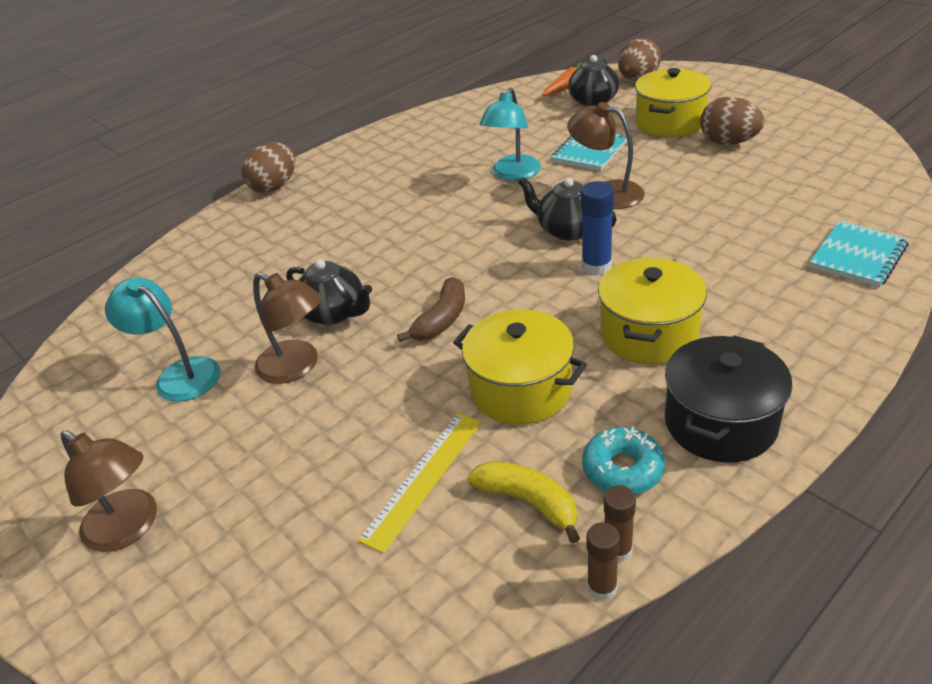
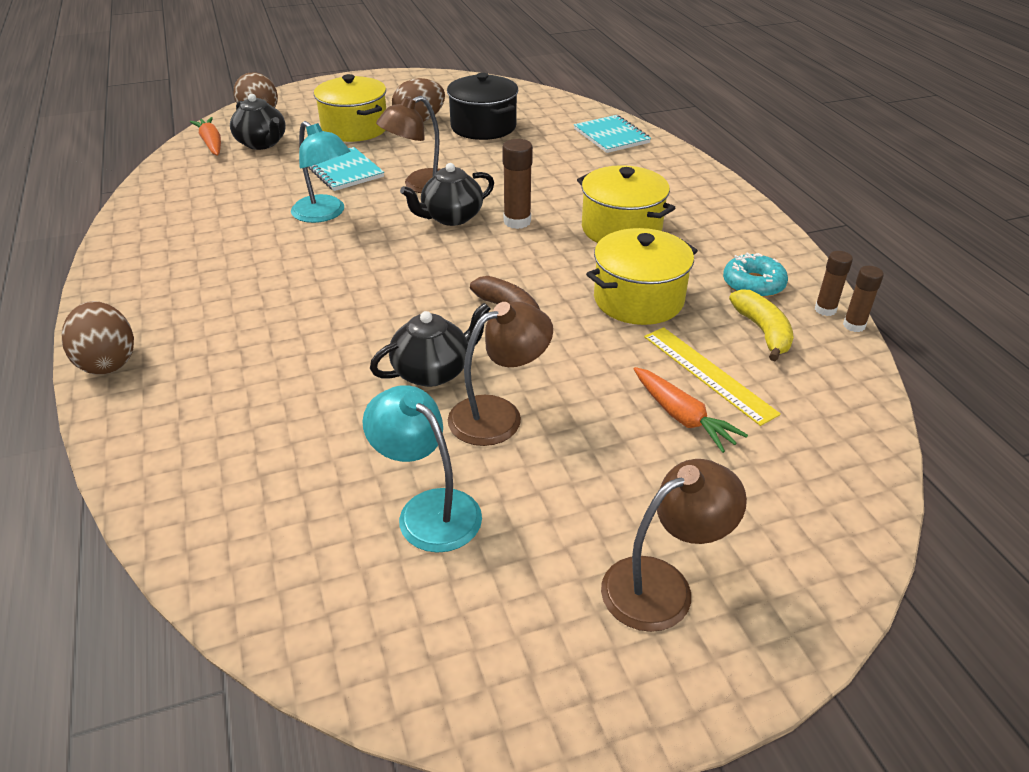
camera: 70 degrees left, 0 degrees up
(179, 374) = (428, 509): turquoise lamp -> turquoise lamp turned 75 degrees clockwise
(345, 478) = (682, 417): none -> orange carrot
(528, 502) = (763, 331): yellow banana -> yellow banana turned 105 degrees clockwise
(596, 266) = (517, 221): blue glue stick -> brown glue stick
(720, 422) = (733, 236): black pot -> black pot (483, 127)

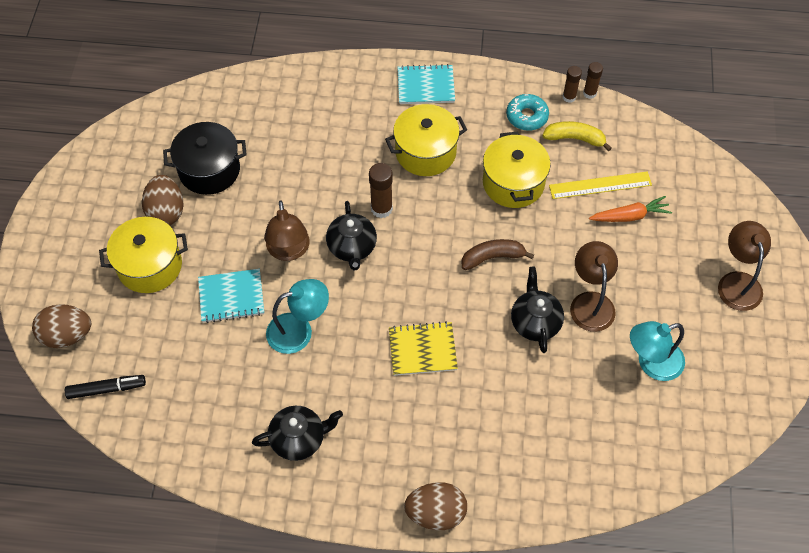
camera: 65 degrees left, 20 degrees up
(211, 143) = (106, 389): orange carrot -> black marker
(262, 143) = (134, 347): black teapot -> black teapot (299, 439)
(340, 295) = (422, 350): none -> yellow notebook
(611, 136) = (283, 92): turquoise notebook -> turquoise notebook (426, 86)

